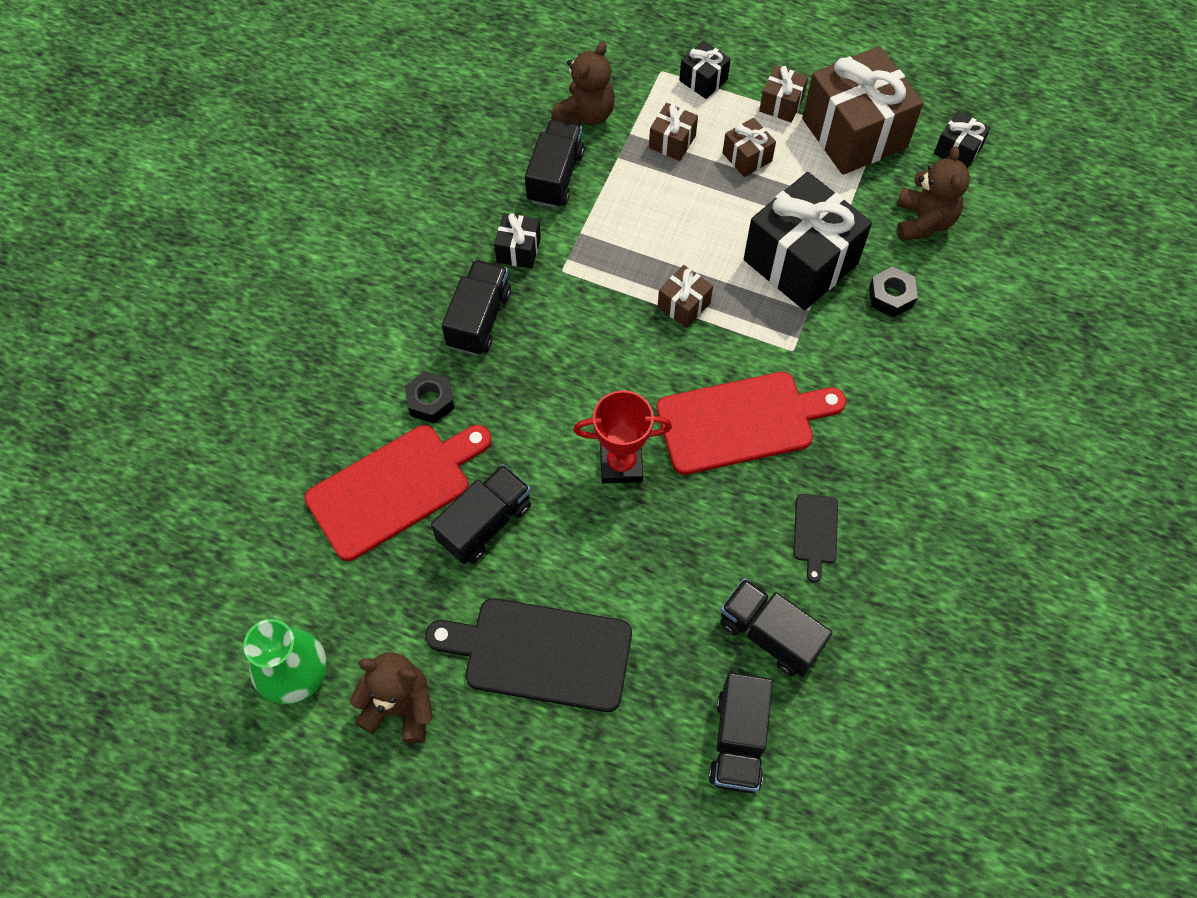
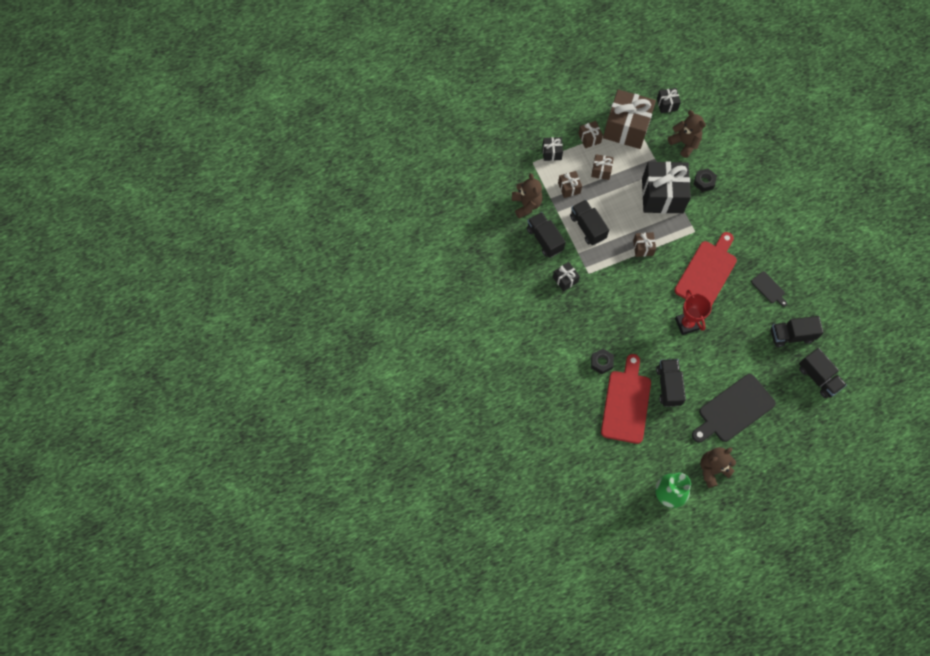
camera: 45 degrees left, 5 degrees up
(479, 319) = (582, 318): black truck -> black truck (587, 227)
(621, 464) = (687, 324): red trophy -> red trophy turned 60 degrees counterclockwise

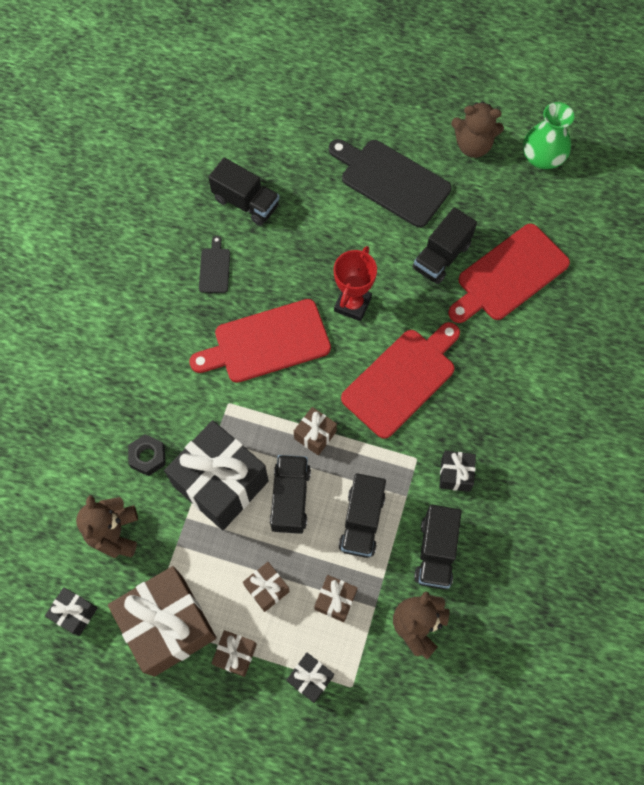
camera: 140 degrees left, 0 degrees up
(601, 362) = (498, 340): black nut -> none
(628, 305) = (402, 379): none -> red cutting board
(733, 410) = (391, 181): black cutting board -> black cutting board turned 150 degrees counterclockwise
(818, 377) = (265, 143): black truck -> black truck (290, 498)

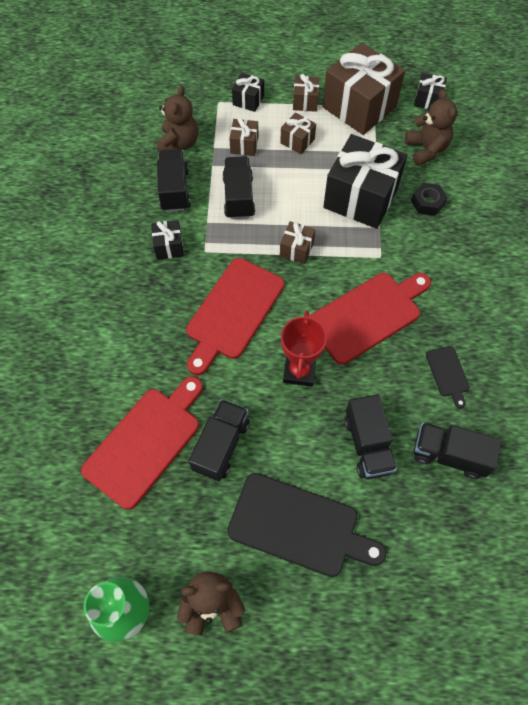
camera: 165 degrees right, 5 degrees down
(290, 498) = (301, 200): black truck -> black truck (367, 445)

